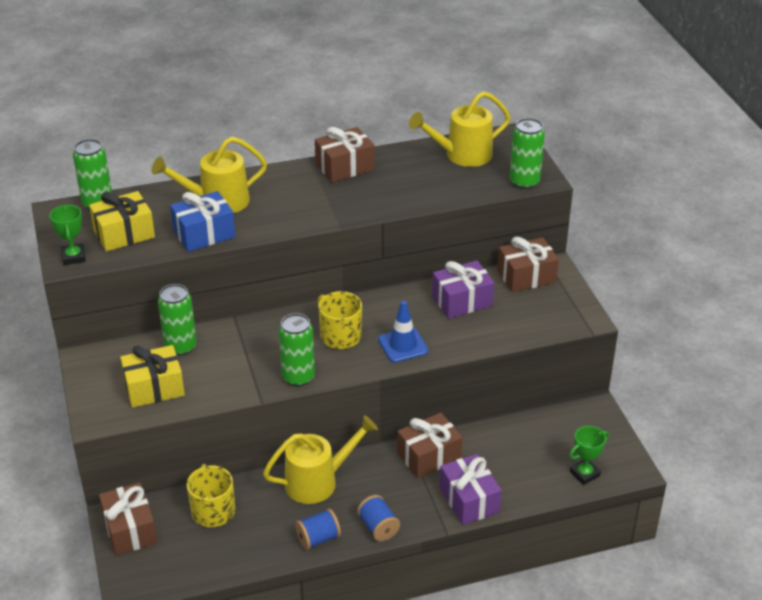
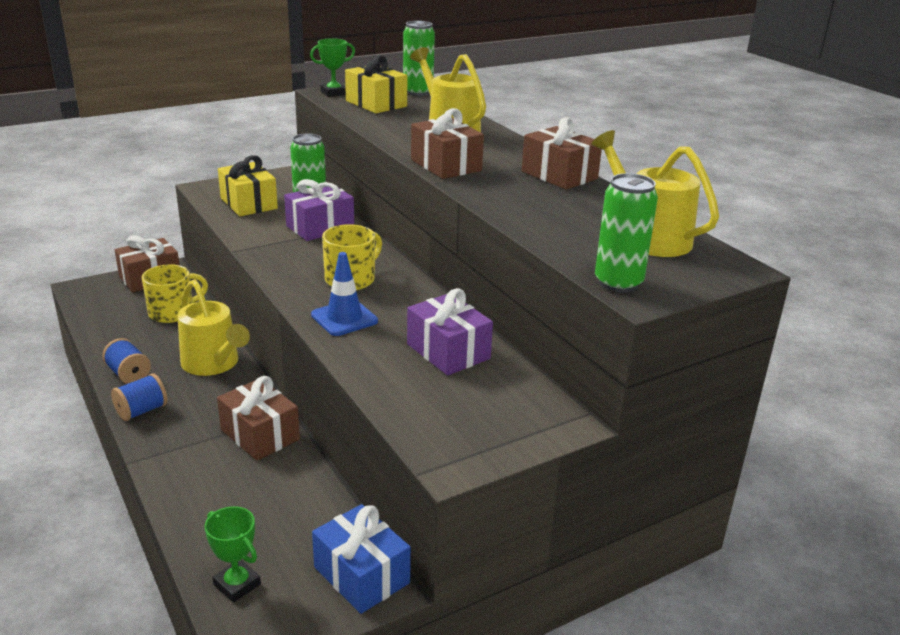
camera: 75 degrees right, 10 degrees down
(204, 234) = (390, 129): blue gift -> blue gift (361, 575)
(298, 377) = (274, 264): green can -> none
(469, 500) = (184, 475): purple gift -> purple gift (320, 227)
(526, 276) = (530, 400): brown gift -> brown gift (446, 165)

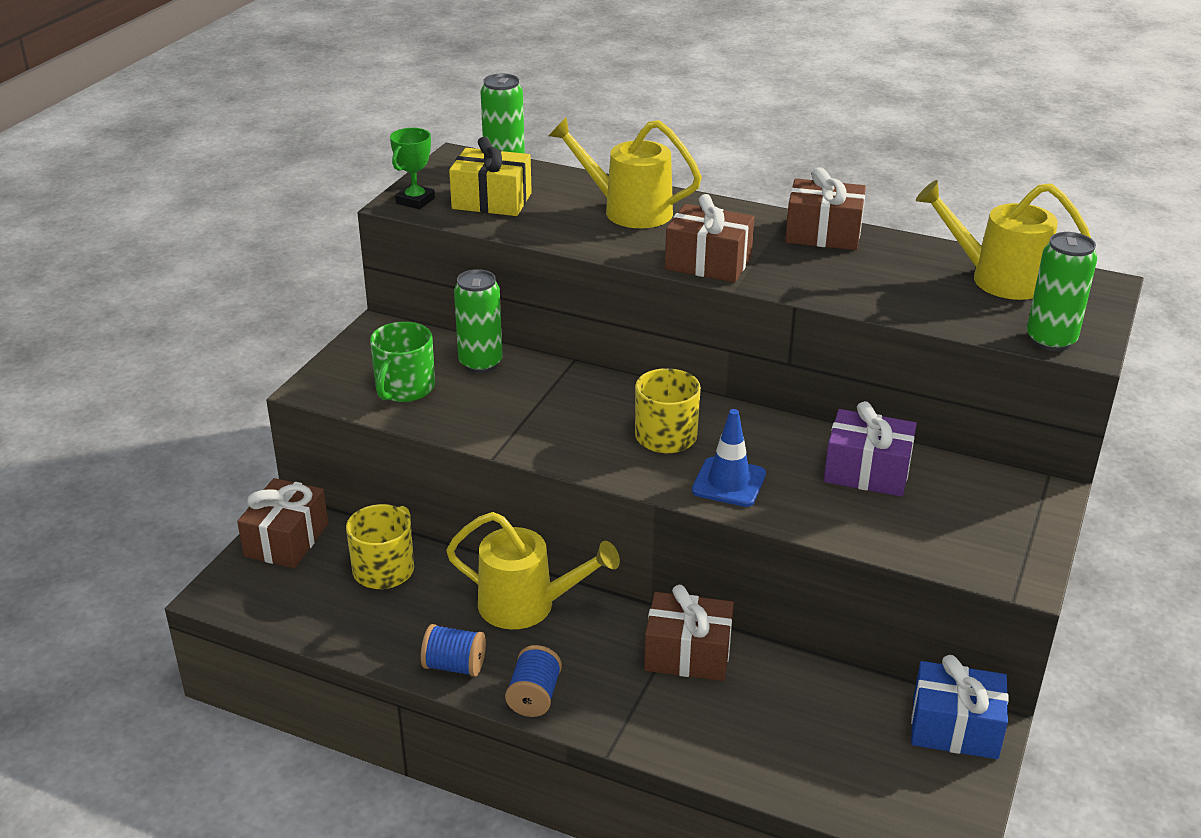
camera: 35 degrees left, 5 degrees up
(237, 584) = (874, 799): green trophy -> none
(248, 203) = (404, 388): yellow gift -> green mug
(320, 227) = (534, 385): purple gift -> none

